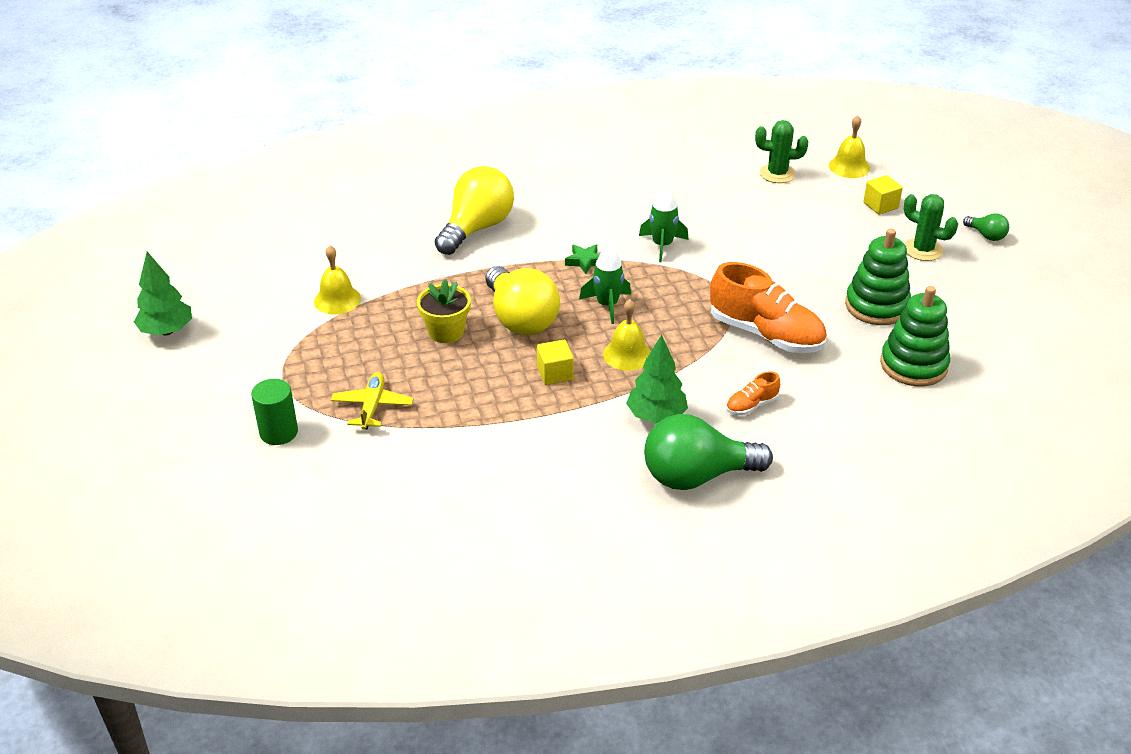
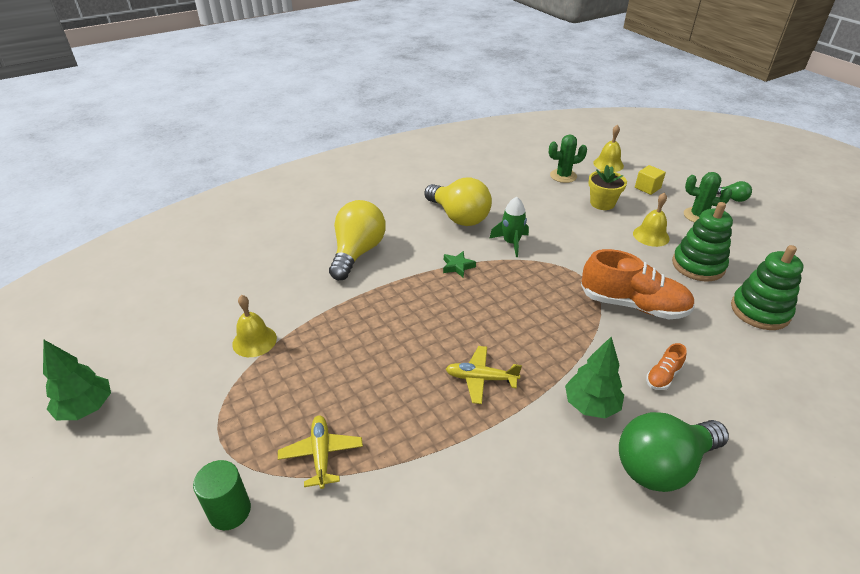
camera: 15 degrees left, 0 degrees up
(446, 332) = (366, 355): yellow flower pot -> yellow flower pot (602, 203)
(520, 319) = (427, 329): yellow light bulb -> yellow light bulb (458, 217)
(555, 373) = (481, 379): yellow cube -> yellow plane
(607, 305) = (494, 302): green rocket -> none
(627, 354) = (533, 346): yellow bell -> yellow bell (651, 236)

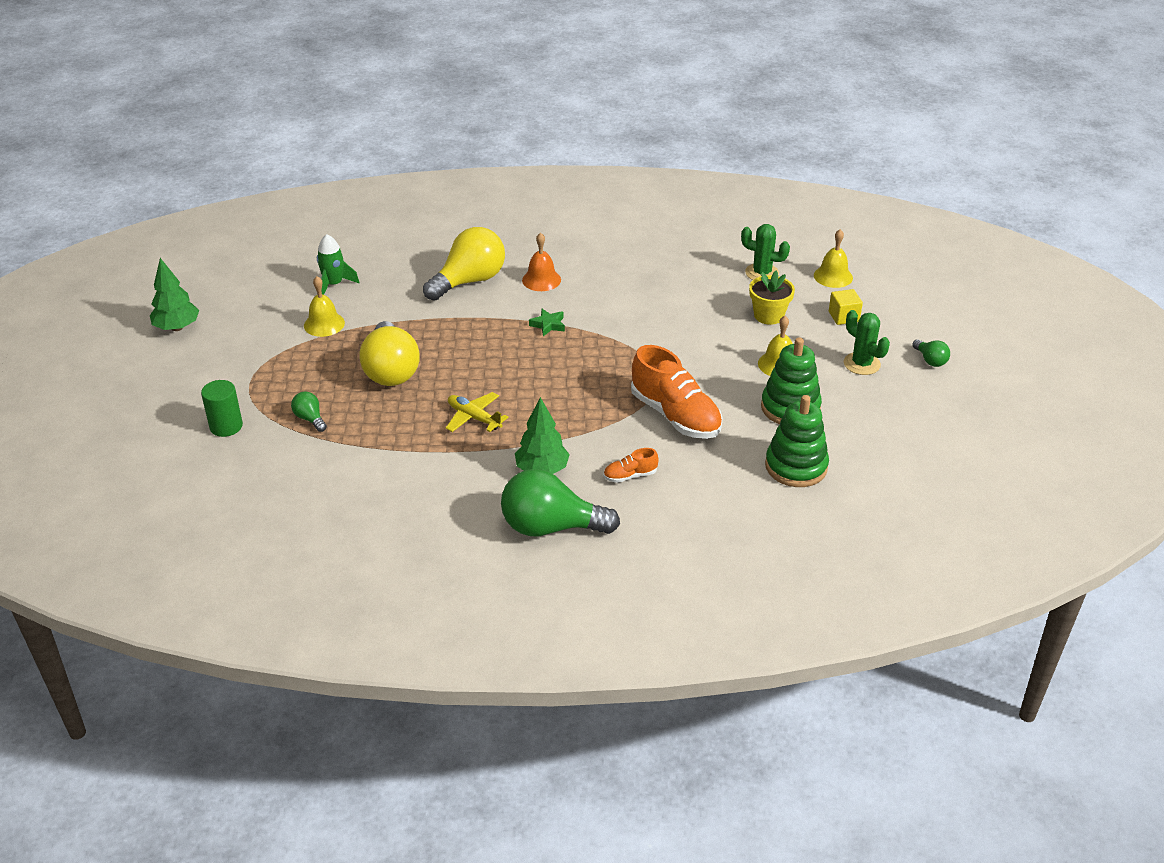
camera: 30 degrees right, 0 degrees up
(321, 454) = (310, 419): yellow plane -> green light bulb
(415, 232) = (541, 280): none -> orange bell
(458, 217) = (599, 279): yellow light bulb -> yellow light bulb (390, 371)
(511, 243) = (623, 321): green rocket -> green rocket (334, 284)

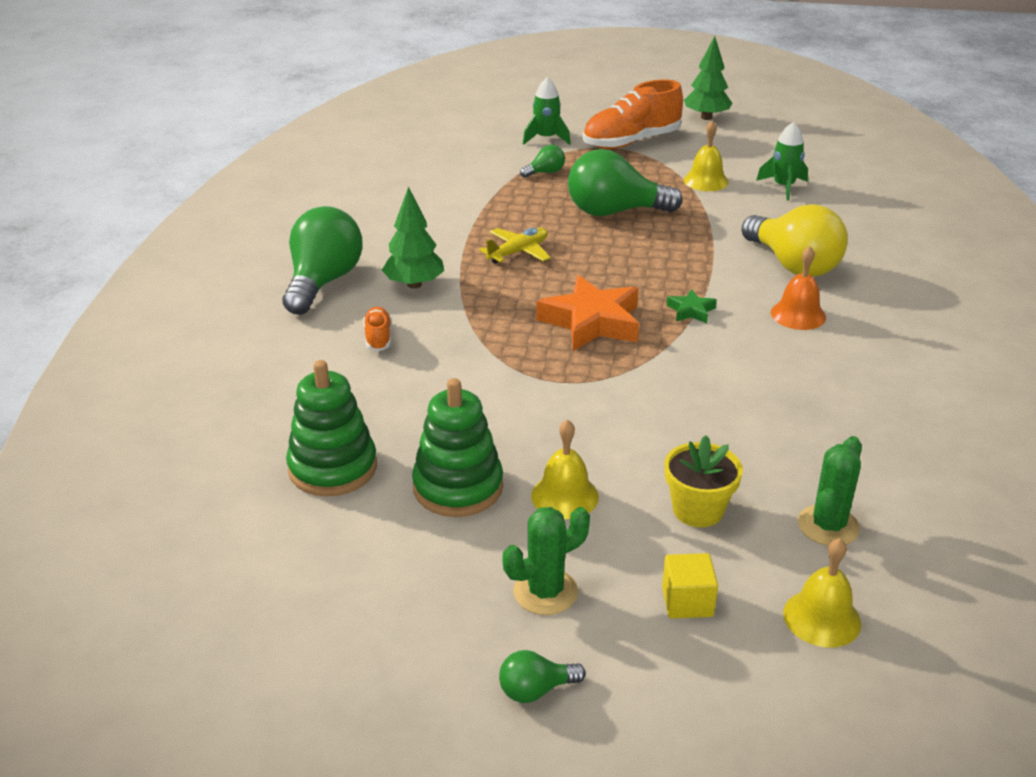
camera: 100 degrees right, 5 degrees down
(226, 426) = (546, 138): green cylinder -> green rocket
(390, 371) = (614, 212): yellow light bulb -> green light bulb
(576, 369) = (592, 322): none -> orange star
(675, 415) = (475, 384): orange shoe -> orange shoe (631, 142)

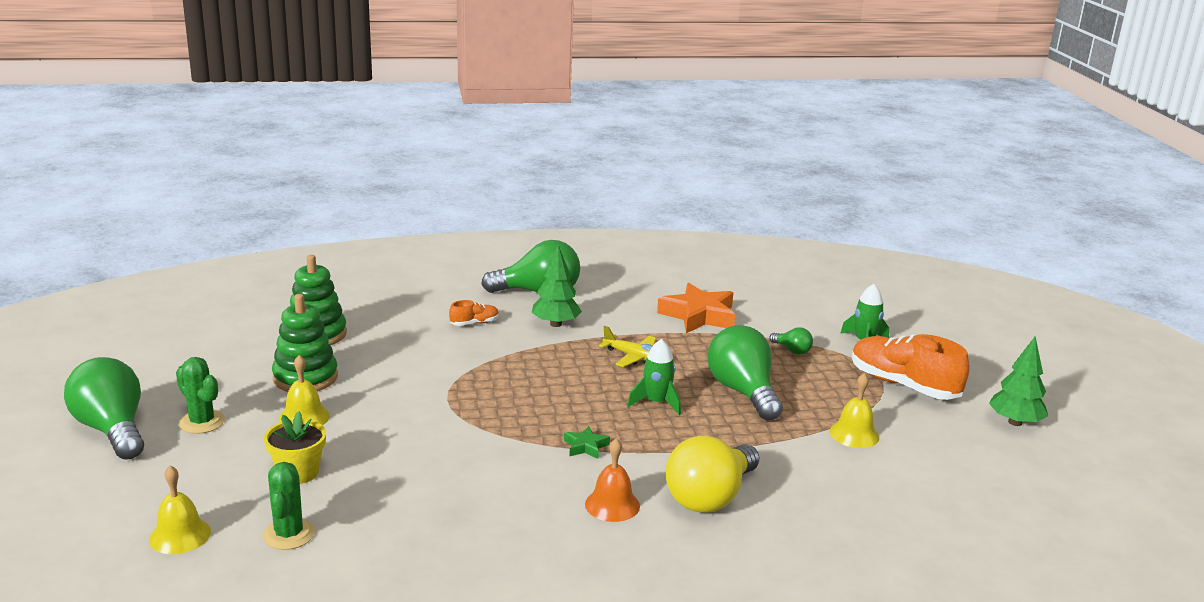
camera: 70 degrees right, 10 degrees down
(535, 690) = (112, 430): green light bulb -> green light bulb, size x2.22
(592, 322) = (541, 402): orange star -> orange star (698, 316)
(687, 601) = (195, 476): yellow cube -> none
(783, 187) = (884, 482): green rocket -> green rocket (656, 403)
(828, 526) = (289, 534): green cactus -> green cactus turned 75 degrees clockwise

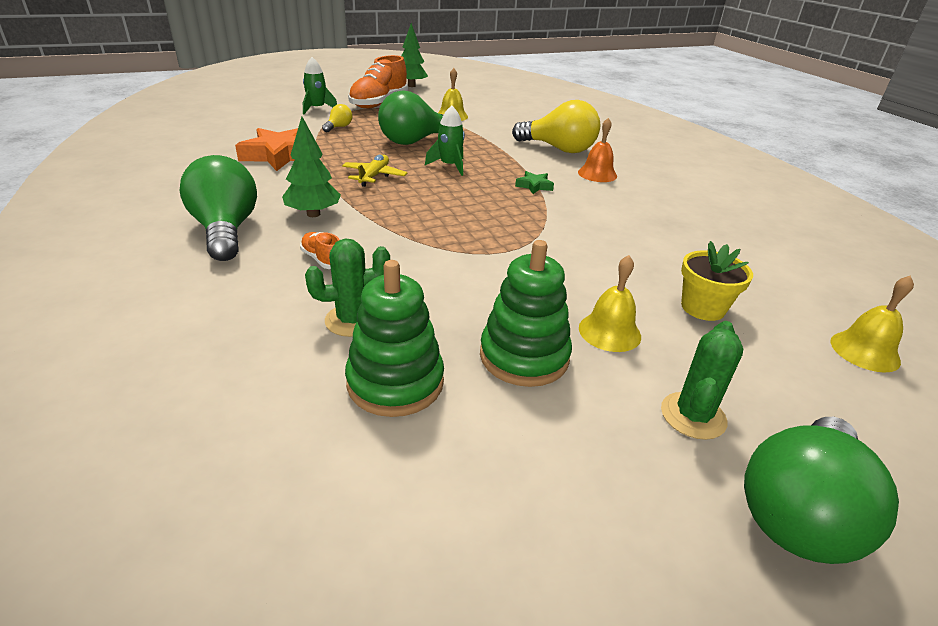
camera: 105 degrees left, 10 degrees up
(289, 534) = (782, 289): green cactus -> green cactus (352, 320)
(792, 350) = (339, 127): green light bulb -> yellow light bulb

